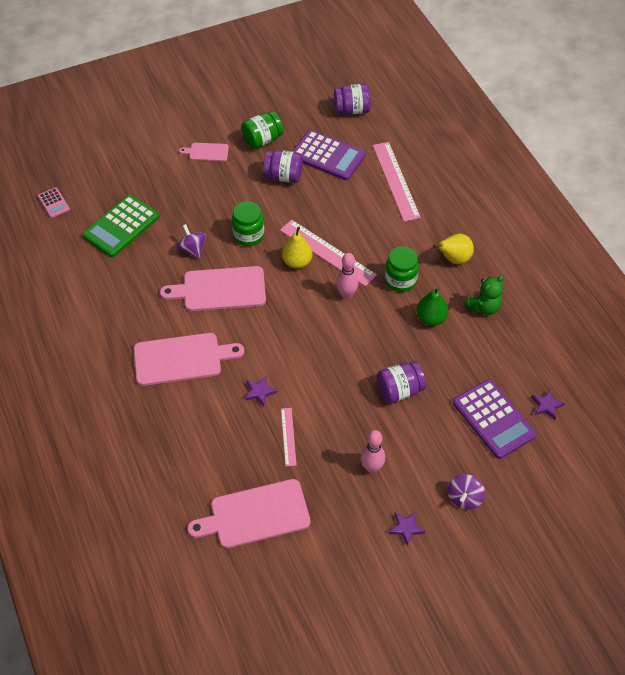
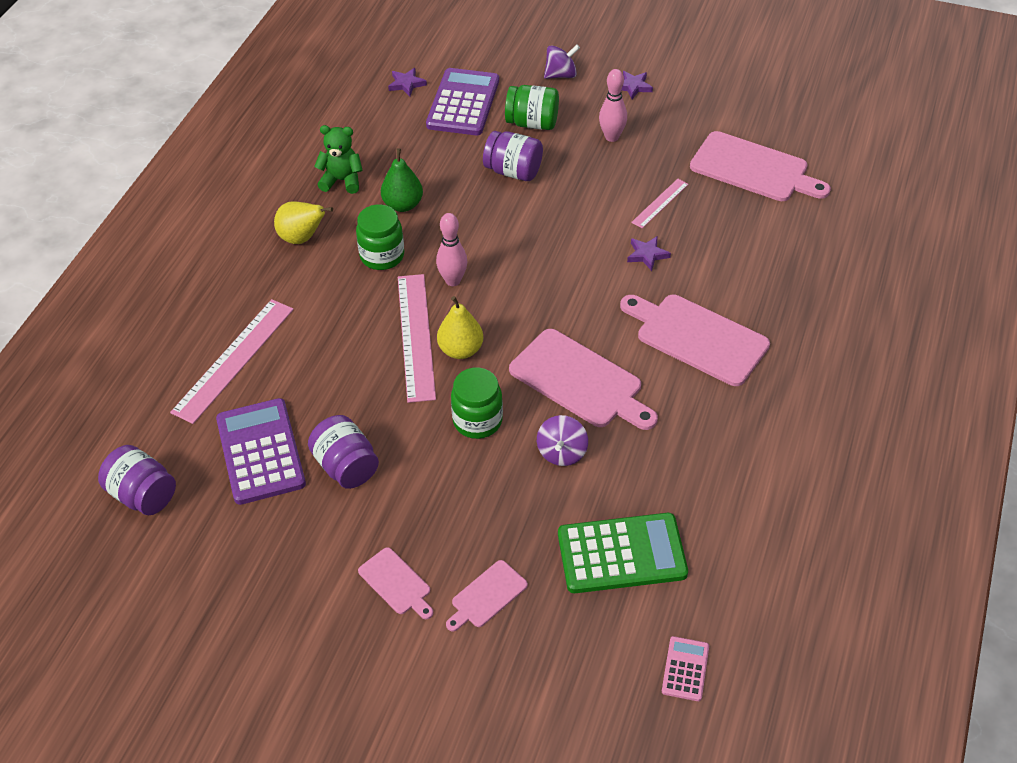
camera: 135 degrees left, 5 degrees down
(164, 172) = (487, 596): none -> pink cutting board
(262, 140) = (306, 542): green jar -> green jar (532, 123)

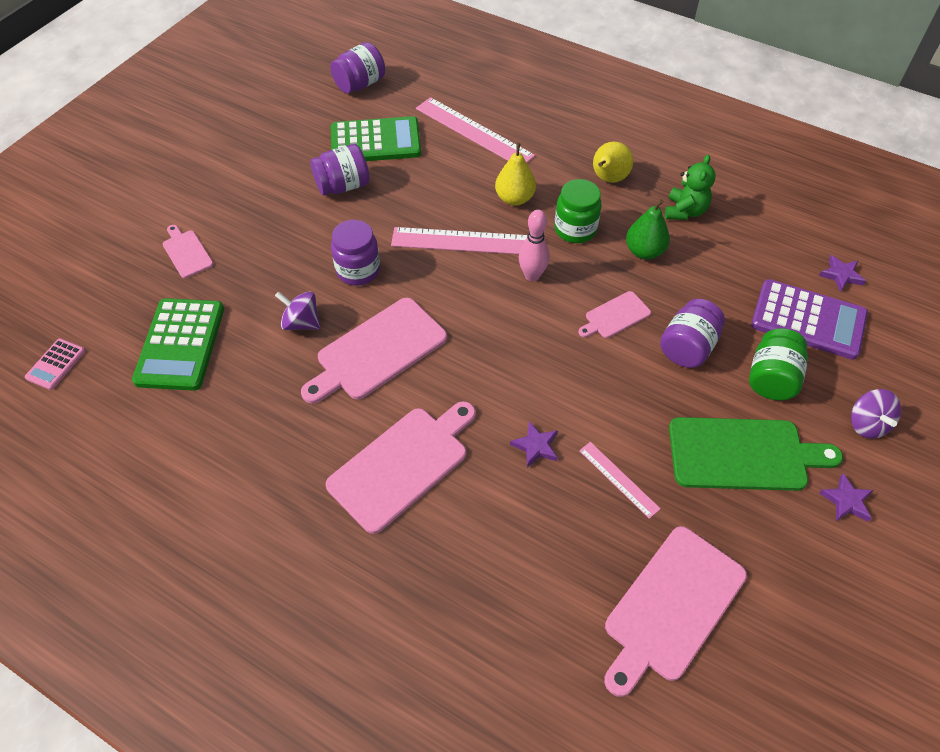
camera: 100 degrees right, 5 degrees up
(260, 452) = (375, 141): purple calculator -> green calculator
(396, 583) = (224, 203): pink cutting board -> pink cutting board (615, 316)
(461, 350) = (443, 270): yellow pear -> yellow pear (514, 198)
(477, 421) = (358, 270): green jar -> purple jar
(612, 137) = (743, 454): pink bowling pin -> green cutting board
(685, 669) = (56, 364): pink calculator -> pink calculator turned 90 degrees clockwise

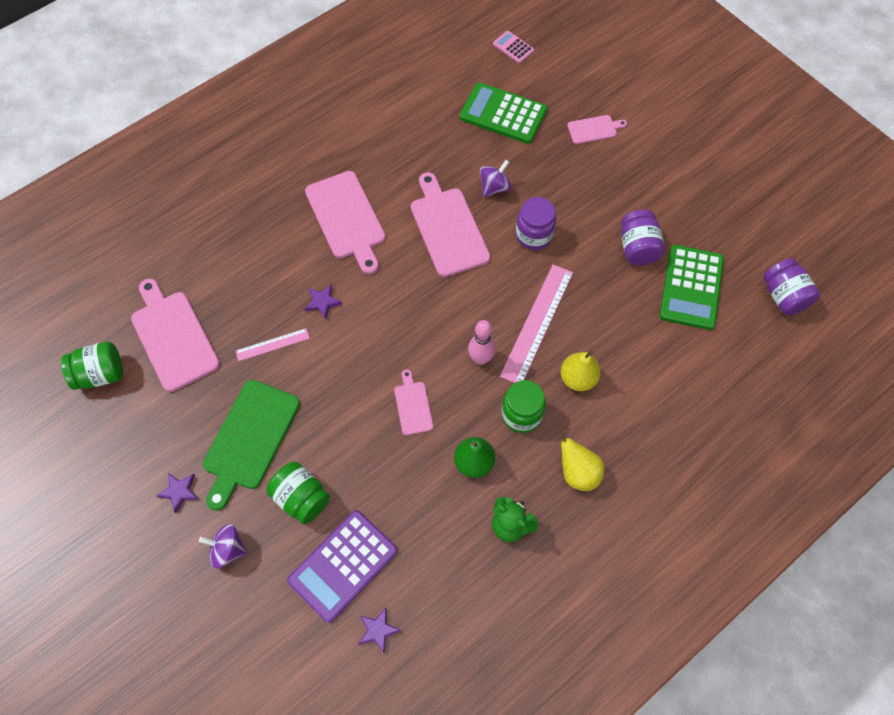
camera: 110 degrees right, 10 degrees up
(474, 132) = (682, 375): pink ruler -> none
(687, 347) = (359, 447): purple jar -> none
(774, 680) = (100, 374): none -> green jar

